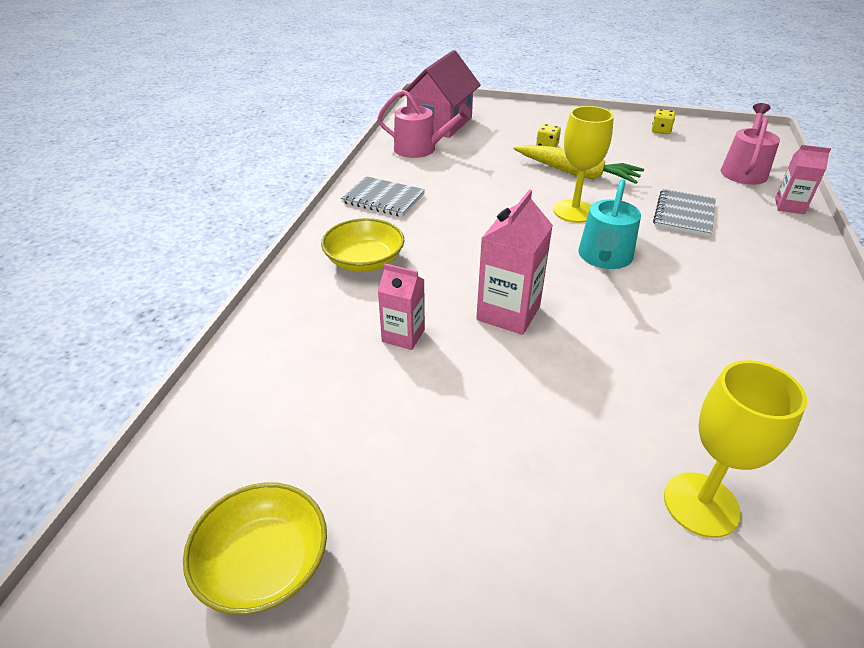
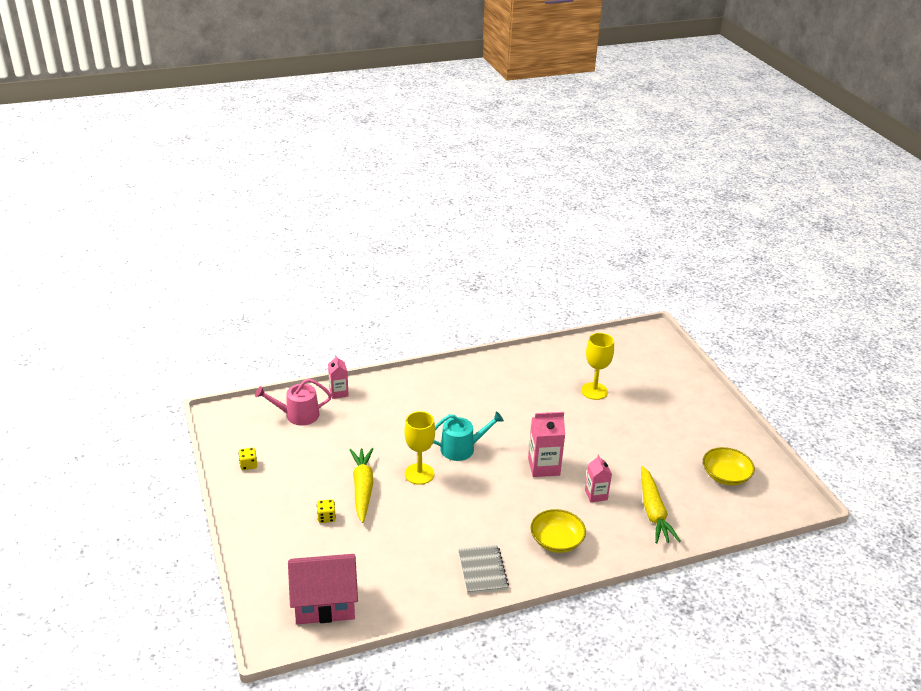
camera: 125 degrees left, 5 degrees down
(307, 379) = (653, 512): none -> yellow carrot
(420, 149) = (388, 590): pink watering can -> none
(684, 214) = (384, 429): grey notebook -> none

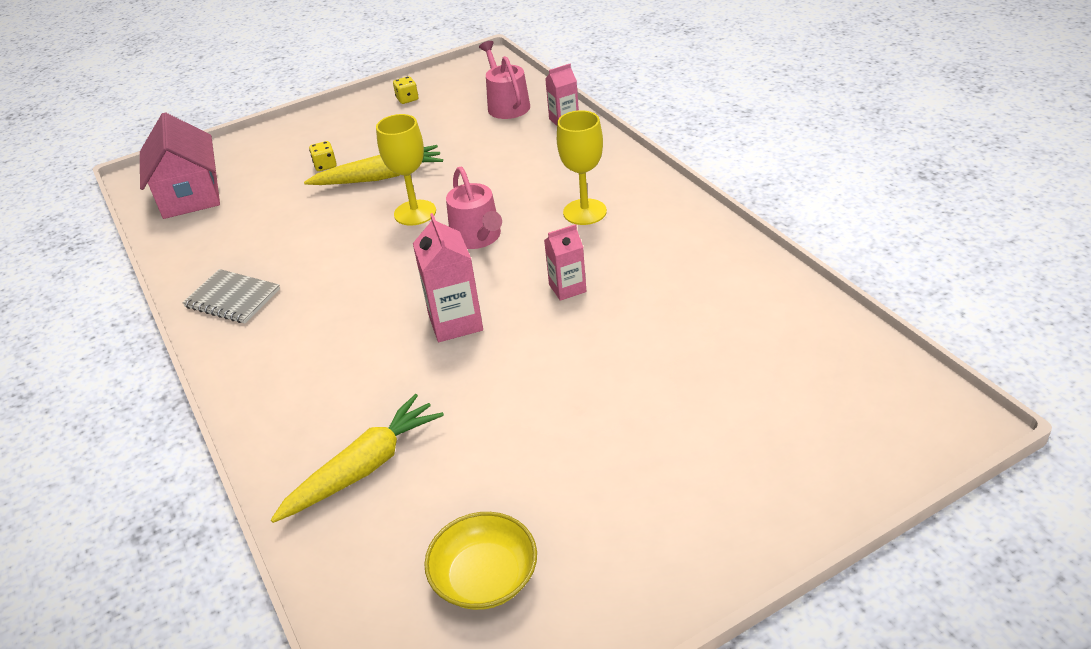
camera: 85 degrees right, 5 degrees up
(462, 448) = (478, 237): turquoise watering can -> pink watering can
(482, 570) = (232, 298): grey notebook -> grey notebook turned 45 degrees clockwise
(556, 540) = (290, 359): yellow bowl -> none
(594, 391) = (686, 354): yellow goblet -> yellow goblet (584, 212)
(596, 495) = (397, 390): pink carton -> pink carton (567, 288)
(653, 512) = (364, 468): yellow carrot -> yellow carrot turned 150 degrees clockwise

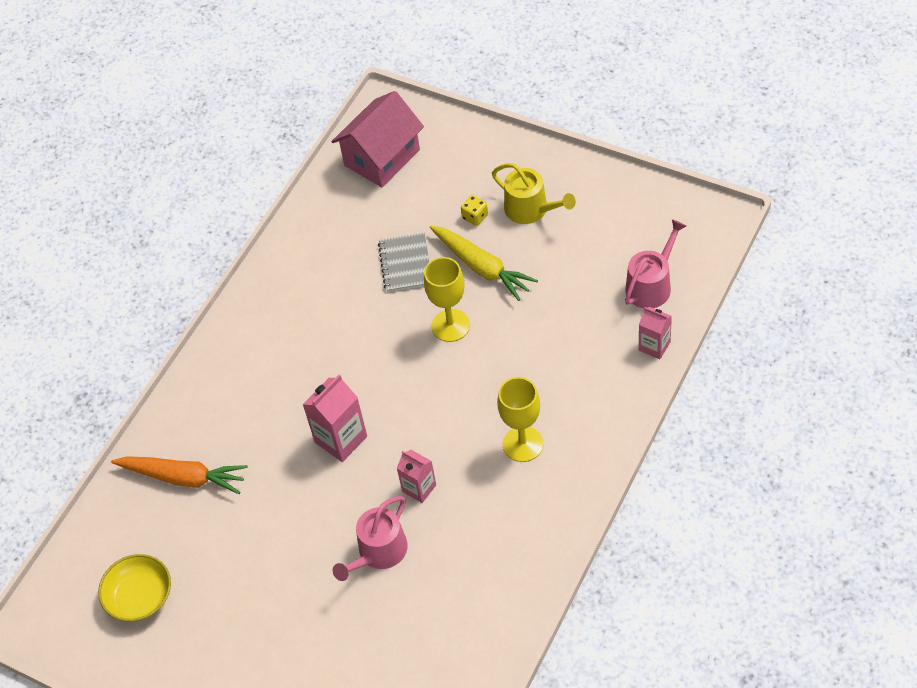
camera: 60 degrees right, 15 degrees up
(232, 298) = (287, 283): grey notebook -> grey notebook (405, 264)
(359, 136) = (531, 209): none -> yellow watering can
(364, 468) = (183, 477): yellow carrot -> orange carrot
(407, 99) = (612, 201): yellow dice -> none
(478, 237) = (445, 390): pink watering can -> pink watering can (379, 552)

